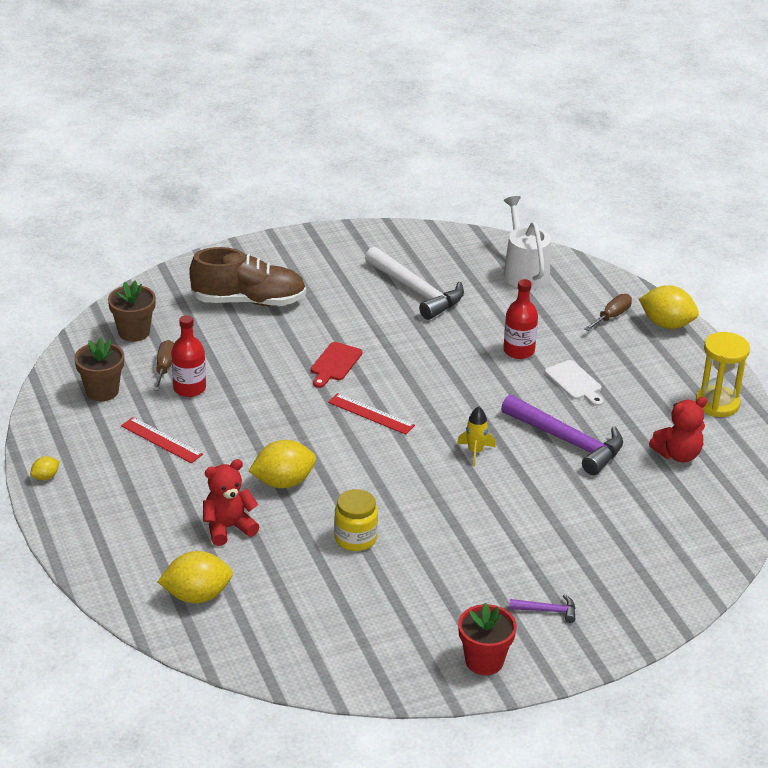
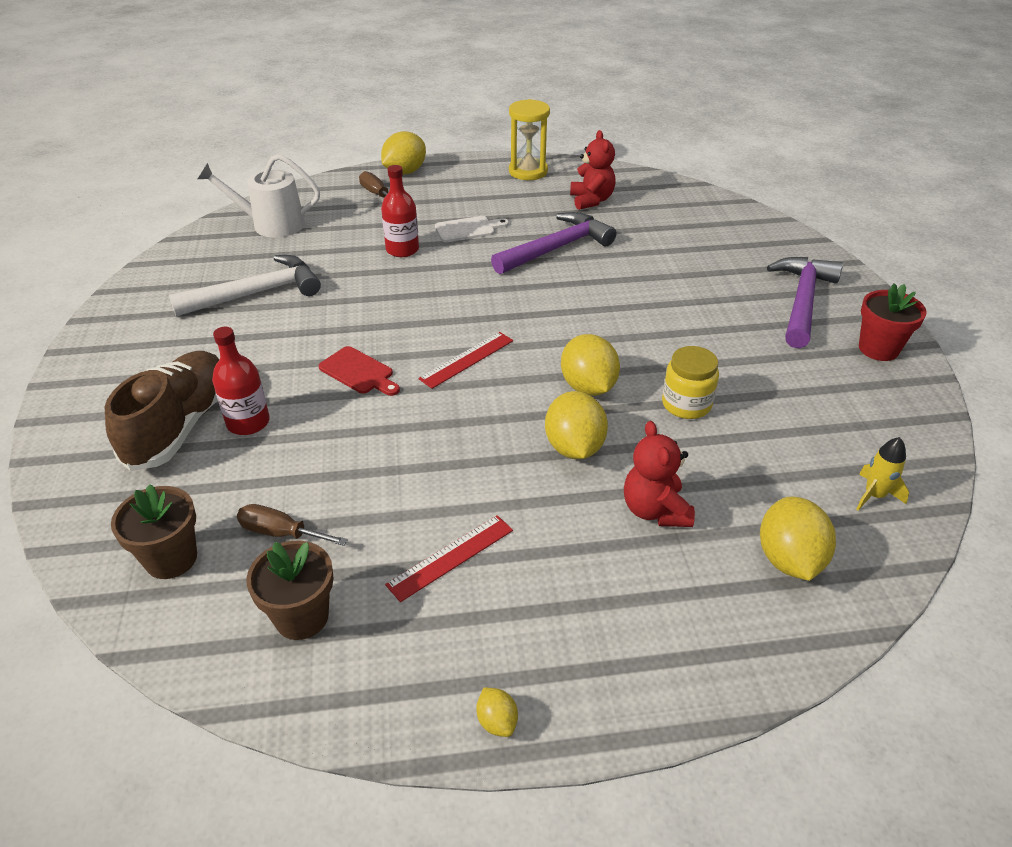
camera: 75 degrees left, 5 degrees up
(189, 388) = (344, 511): red bottle -> red bottle (248, 422)
(359, 482) = (588, 387): none -> yellow lemon
(475, 452) = (556, 301): yellow rocket -> yellow rocket (874, 495)
(547, 610) = (802, 301): purple hammer -> purple hammer, size x2.20

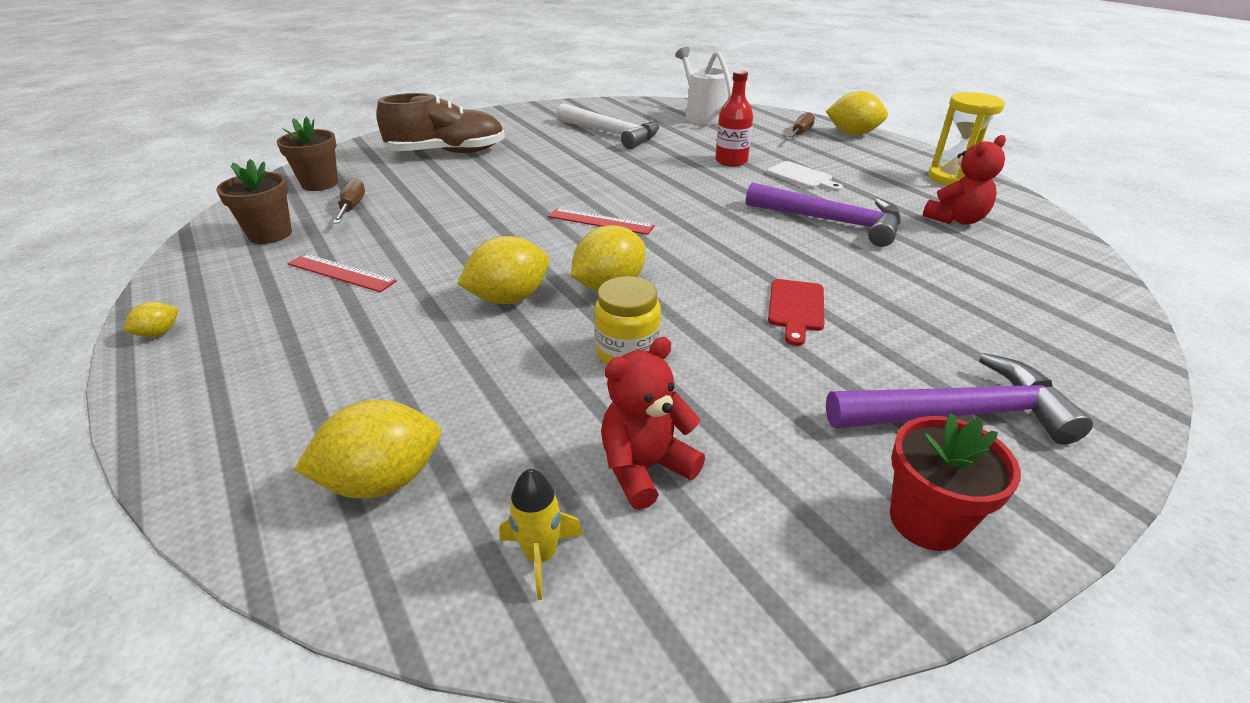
camera: 65 degrees right, 5 degrees down
(248, 422) = (462, 169): red bottle -> none
(359, 372) = (547, 187): red cutting board -> red cutting board (796, 308)
(655, 510) = (435, 364): red teddy bear -> red teddy bear (645, 468)

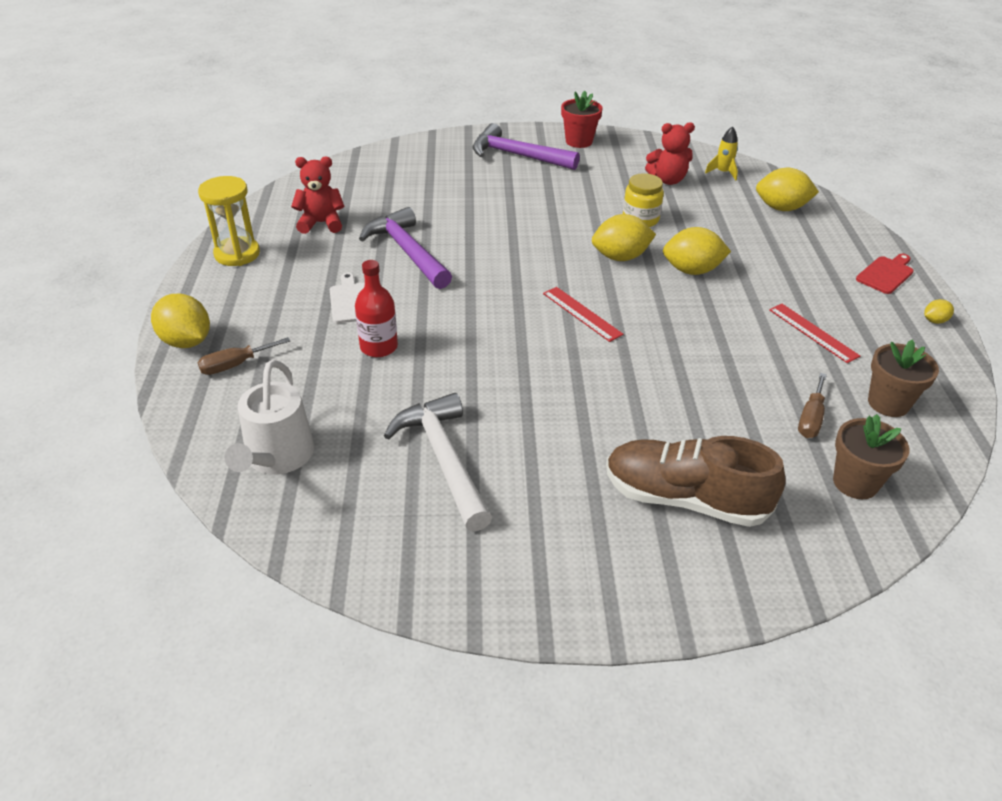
camera: 150 degrees left, 5 degrees up
(796, 308) = (523, 210): red cutting board -> red cutting board (886, 274)

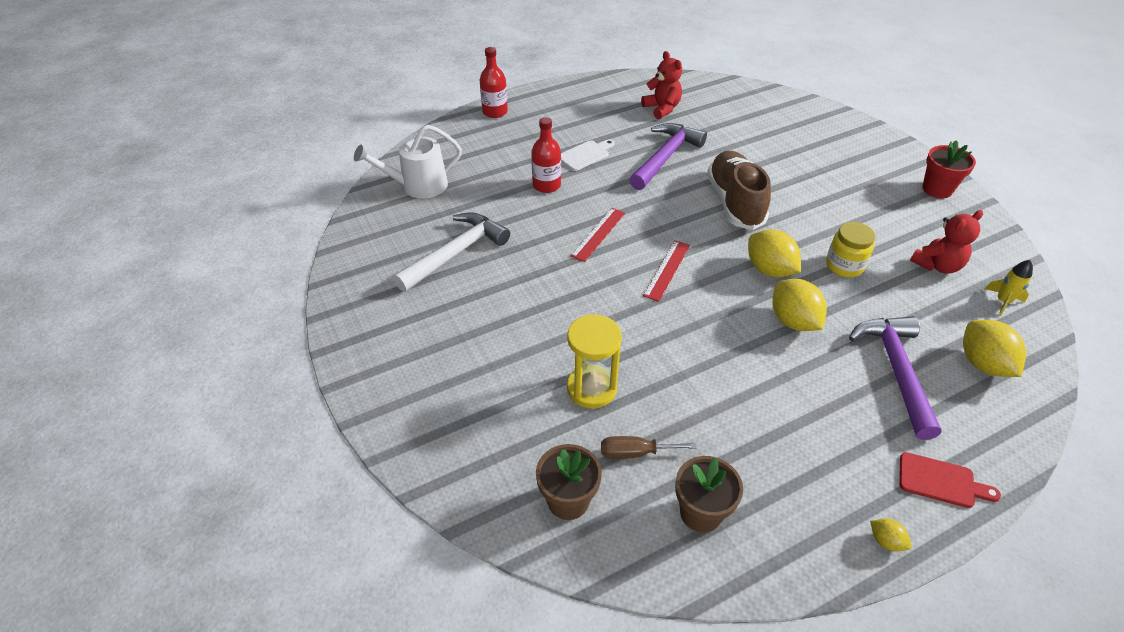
camera: 65 degrees right, 5 degrees up
(186, 341) = (495, 112): yellow lemon -> red bottle
(235, 365) = (487, 137): brown screwdriver -> none
(237, 254) = (595, 92): yellow hourglass -> yellow hourglass (591, 388)
(517, 155) = (865, 163): purple hammer -> purple hammer (896, 370)
(667, 180) = (937, 265): red teddy bear -> red teddy bear turned 90 degrees counterclockwise
(684, 499) = (485, 388): brown shoe -> brown shoe (735, 202)
(813, 332) = (770, 432): red ruler -> red ruler (598, 234)

